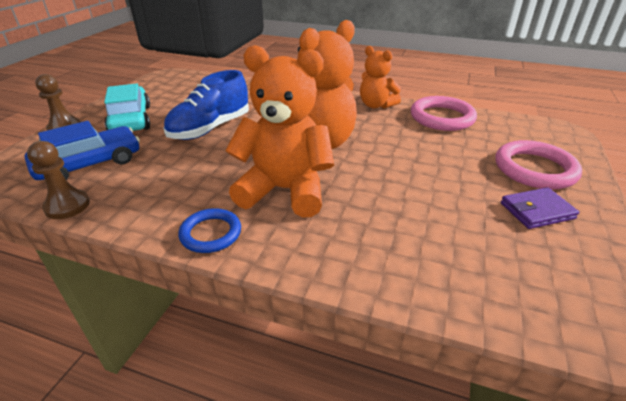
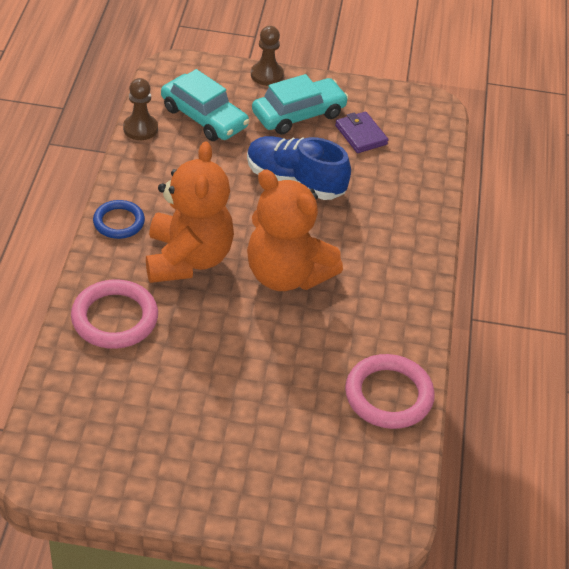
camera: 75 degrees right, 10 degrees up
(89, 164) = (204, 117): blue car -> turquoise car
(376, 105) = (406, 325): orange teddy bear -> none
(534, 169) = (272, 471): pink ring -> pink ring (115, 318)
(536, 211) = (188, 454): purple wallet -> purple wallet (361, 135)

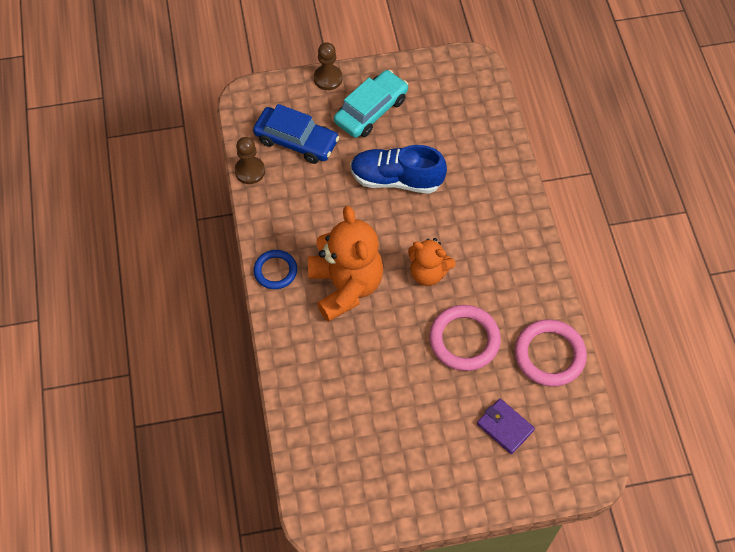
camera: 15 degrees left, 15 degrees up
(115, 318) = (314, 363): pink ring -> pink ring (464, 340)
(204, 117) = (296, 141): turquoise car -> blue car
(286, 275) = (428, 273): orange teddy bear -> orange teddy bear, size x0.59
(361, 135) = (429, 114): purple wallet -> purple wallet (505, 427)

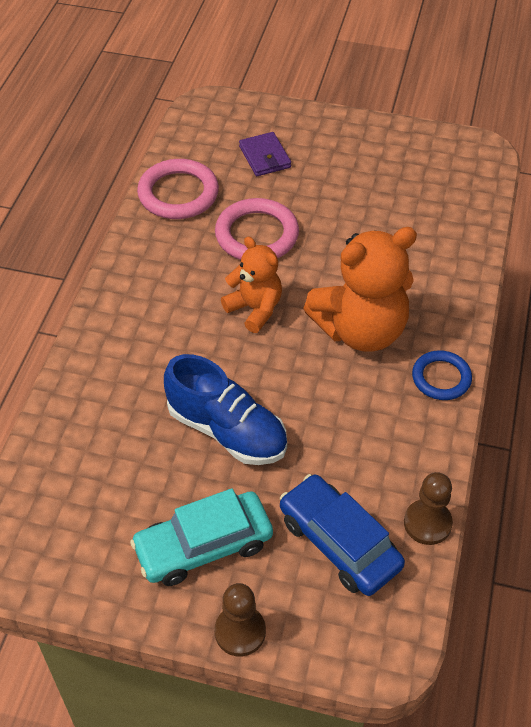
camera: 155 degrees left, 10 degrees down
(346, 286) = (361, 330): orange teddy bear -> orange teddy bear turned 120 degrees counterclockwise

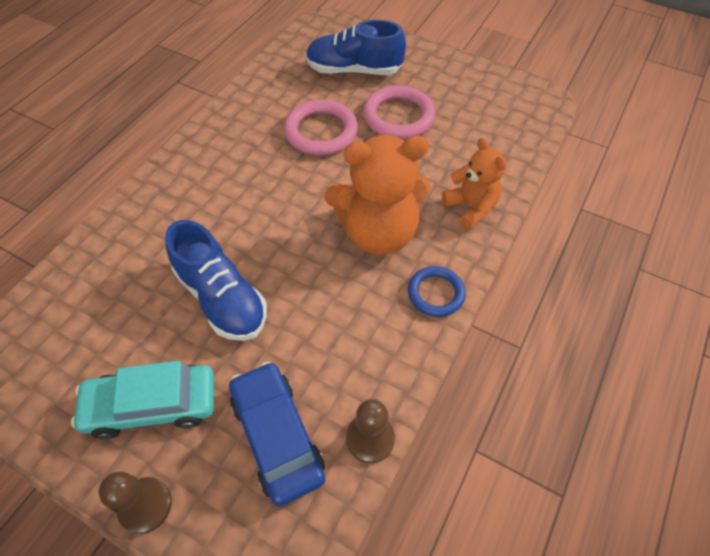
camera: 15 degrees right, 5 degrees up
(178, 193) = (271, 87): pink ring -> pink ring (398, 116)
(255, 309) = (293, 194): orange teddy bear -> orange teddy bear (470, 208)
(264, 157) = (354, 70): purple wallet -> blue shoe

